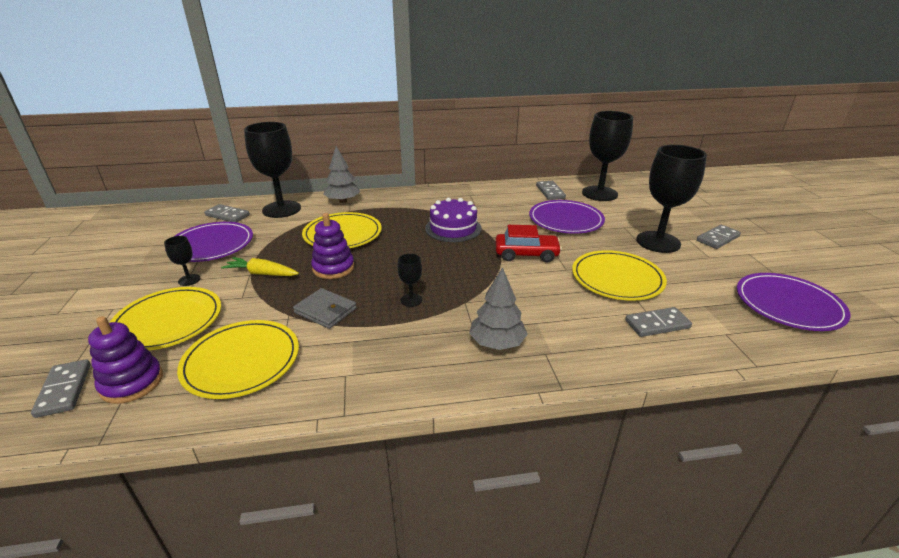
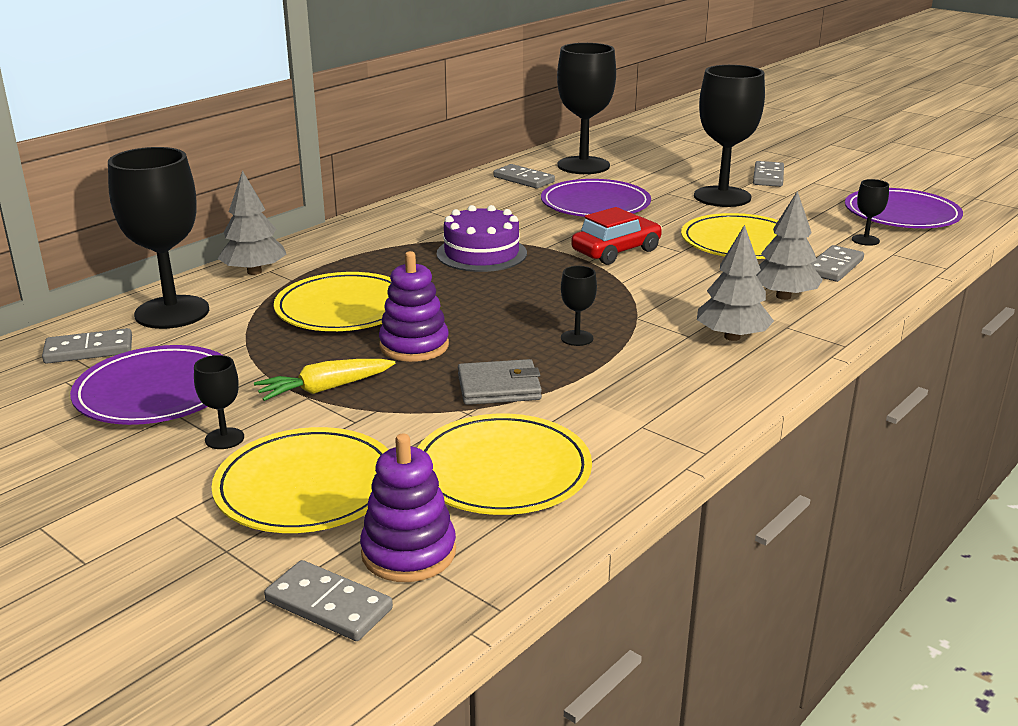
camera: 40 degrees left, 5 degrees down
(581, 330) = (783, 296): none -> grey tree
(719, 313) = (865, 240): none -> black goblet

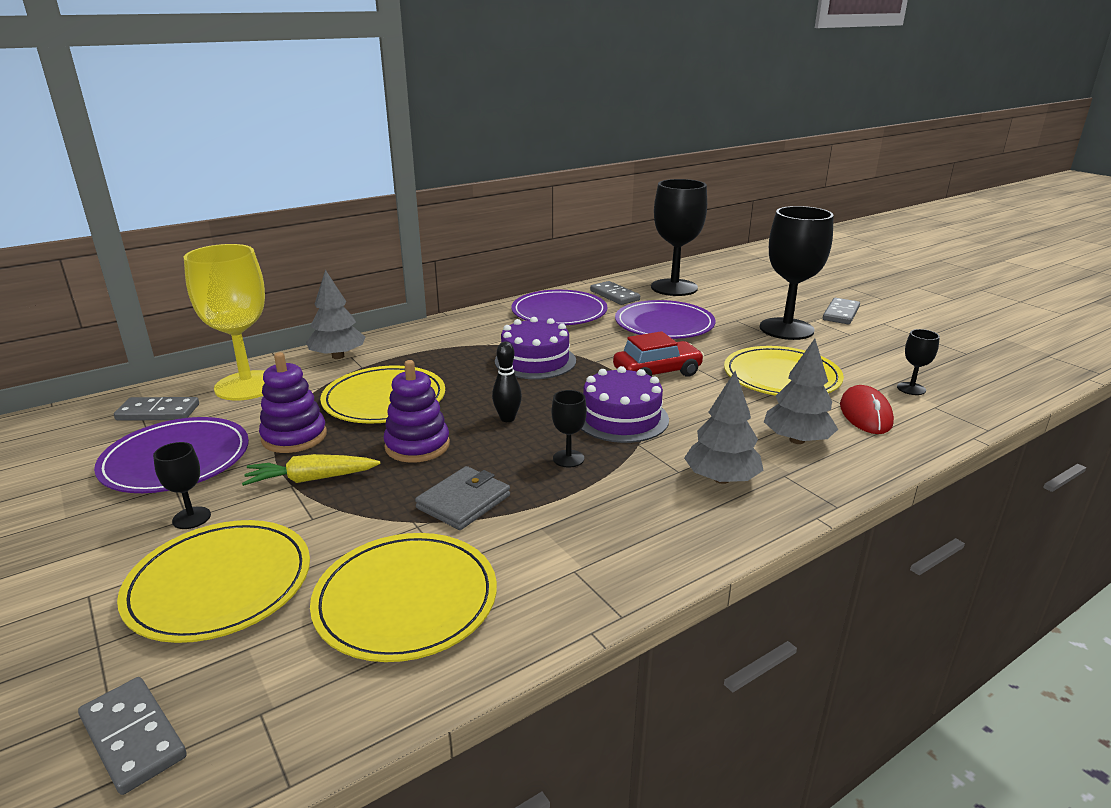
camera: 15 degrees right, 0 degrees up
(172, 312) = (247, 386): black goblet -> yellow goblet
(408, 552) = (252, 685): purple stacking toy -> purple stacking toy (294, 437)
(490, 310) = (507, 418): none -> black bowling pin
(499, 387) = (464, 502): grey wallet -> grey wallet turned 60 degrees counterclockwise
(606, 297) = (621, 418): none -> purple cake
(834, 267) = (865, 414): grey domino -> red mouse
(901, 214) = (961, 365): purple plate -> purple plate (559, 312)

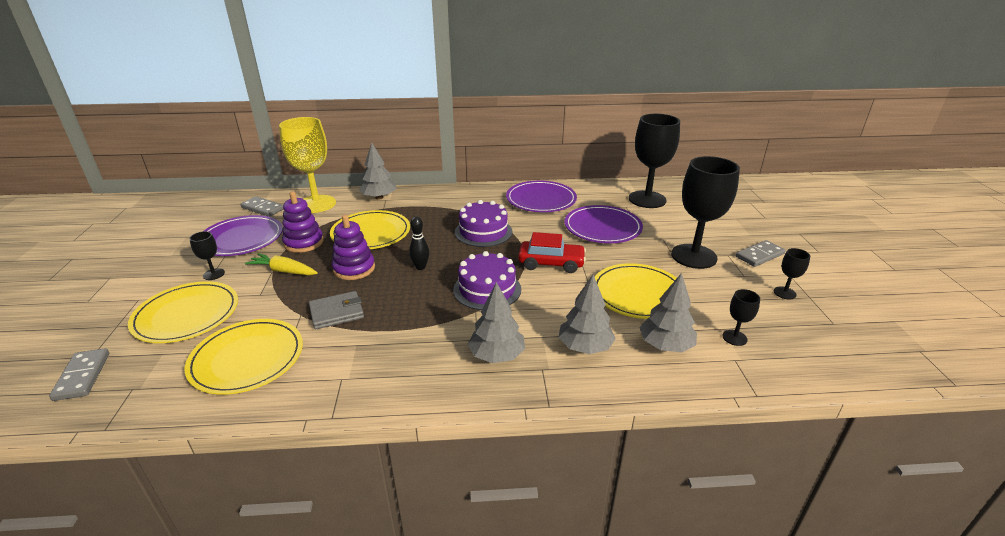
camera: 30 degrees right, 5 degrees up
(568, 458) = (422, 306): black goblet -> black goblet (784, 293)
(614, 295) = (595, 195): grey domino -> none
(865, 414) = (665, 345): red mouse -> grey tree

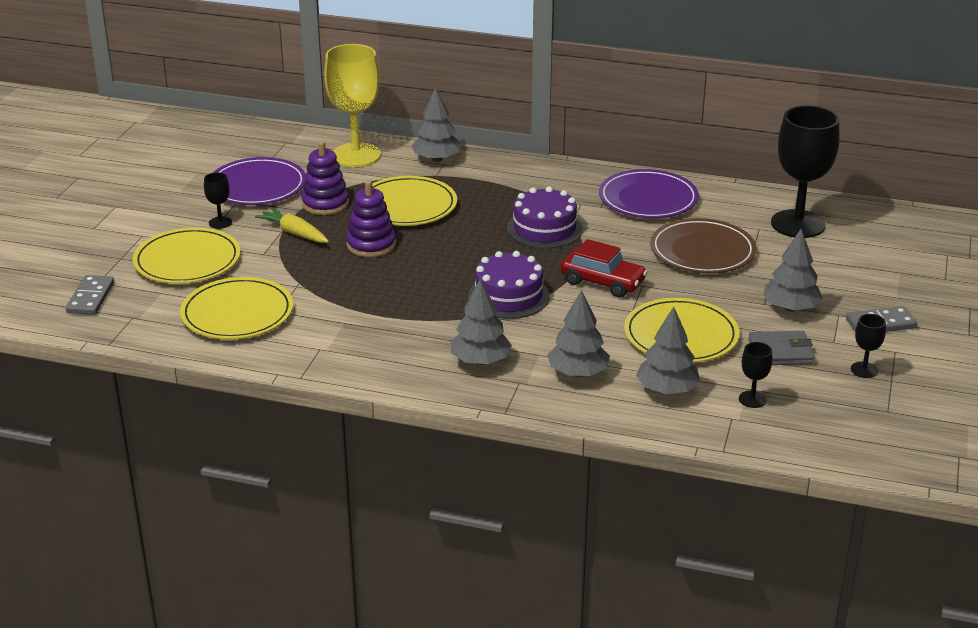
camera: 20 degrees right, 0 degrees up
(263, 208) = (290, 150): grey domino -> none
(337, 313) = (336, 288): grey wallet -> grey wallet (780, 352)
(420, 267) = (446, 257): black bowling pin -> none
(602, 227) = (702, 251): purple plate -> brown plate
(693, 256) = (791, 308): black goblet -> grey tree

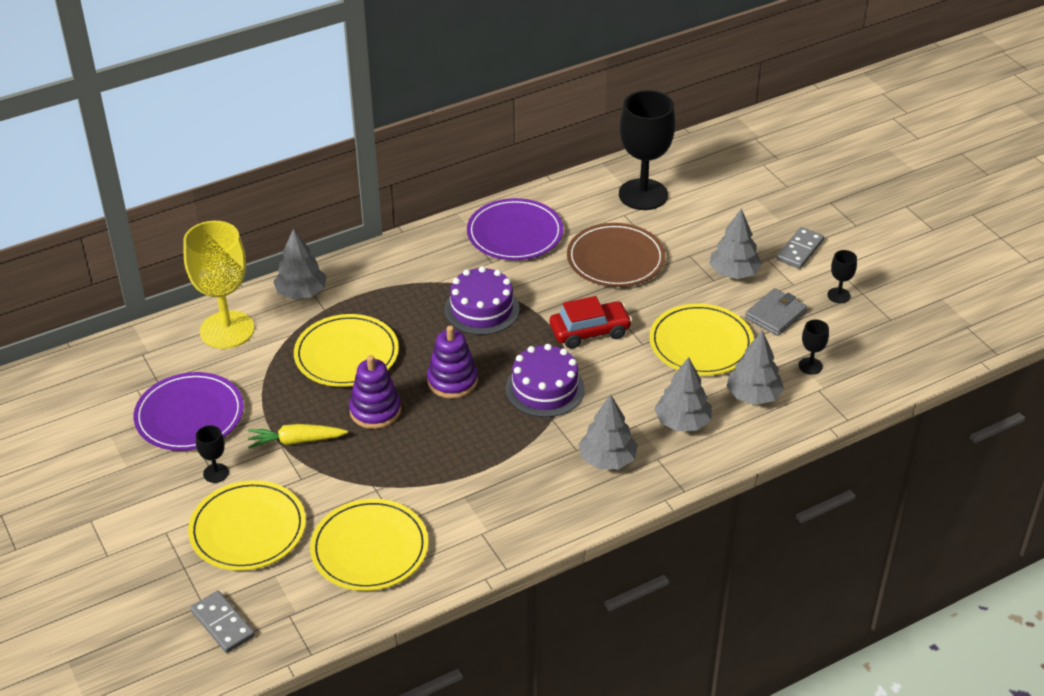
camera: 45 degrees left, 10 degrees up
(325, 203) = (276, 395): purple stacking toy -> purple stacking toy (452, 381)

